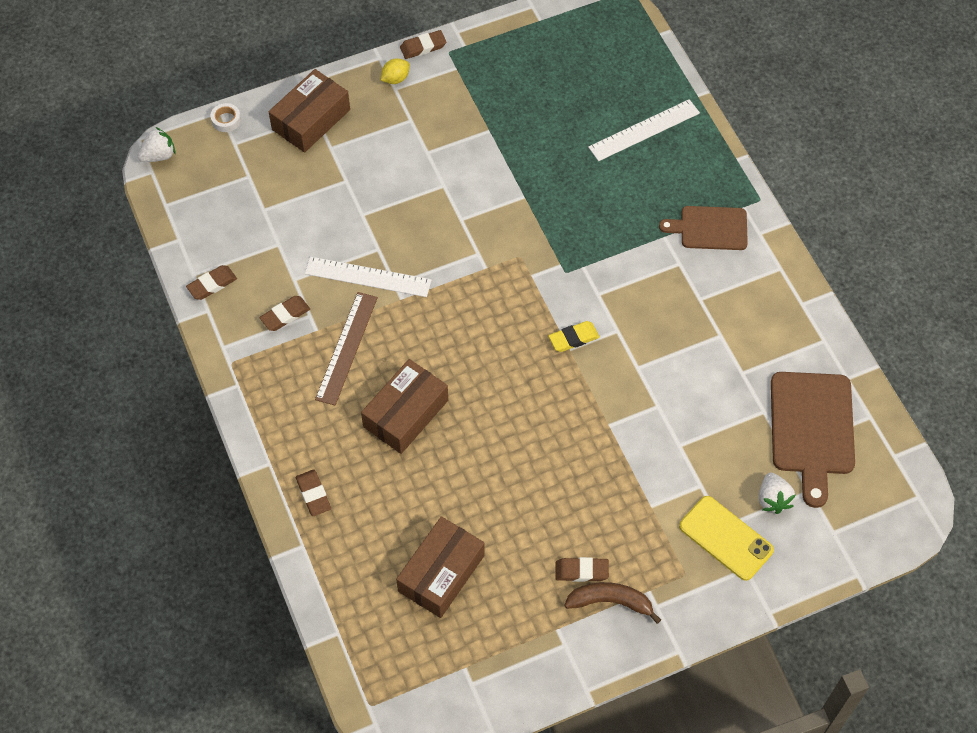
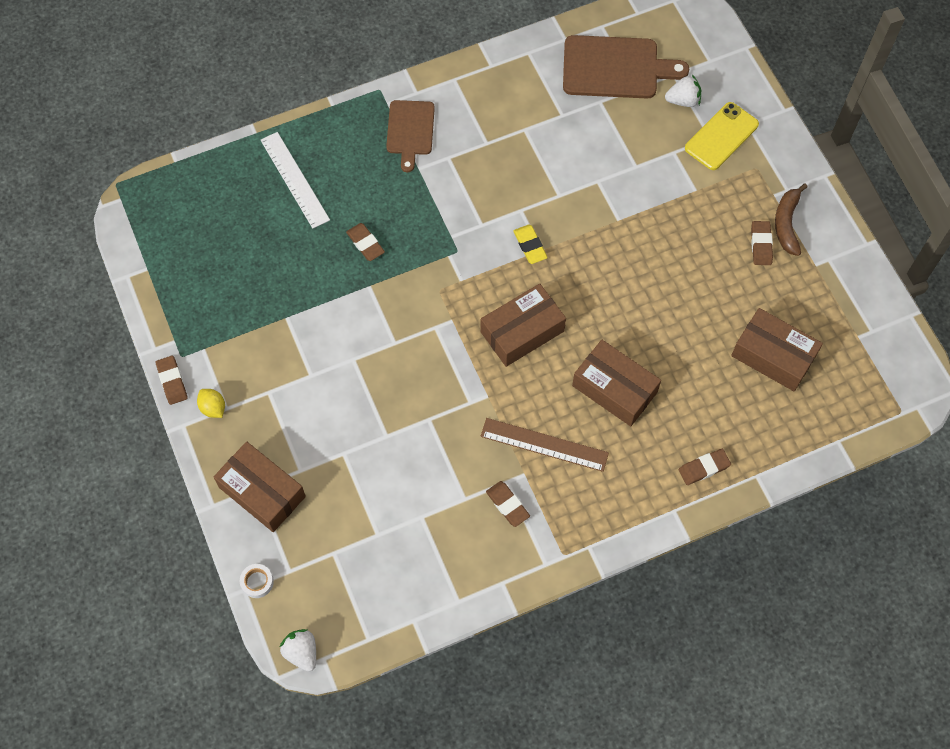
camera: 90 degrees left, 5 degrees up
(212, 284) = (471, 581): brown eraser -> brown eraser (365, 243)
(368, 277) = (462, 427): white ruler -> none
(472, 330) = (522, 331): none -> brown box

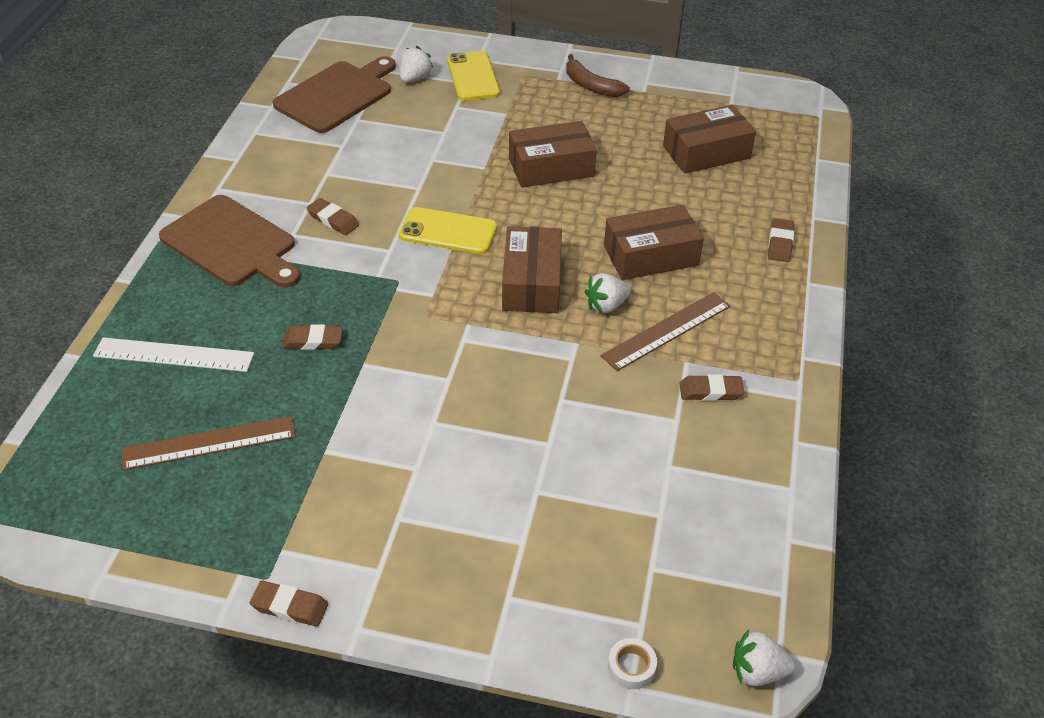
camera: 55 degrees left, 20 degrees down
(213, 408) = (366, 583): yellow lemon -> none
(246, 253) = (209, 443): none -> brown ruler
(262, 492) = (518, 595): brown box -> brown box (551, 167)
(410, 131) = (232, 244): brown cutting board -> brown cutting board, size x1.56
(530, 246) = (448, 231): yellow eraser -> yellow phone
(538, 392) = (606, 305): none -> white strawberry
(761, 245) = (596, 107): brown eraser -> brown eraser (333, 220)

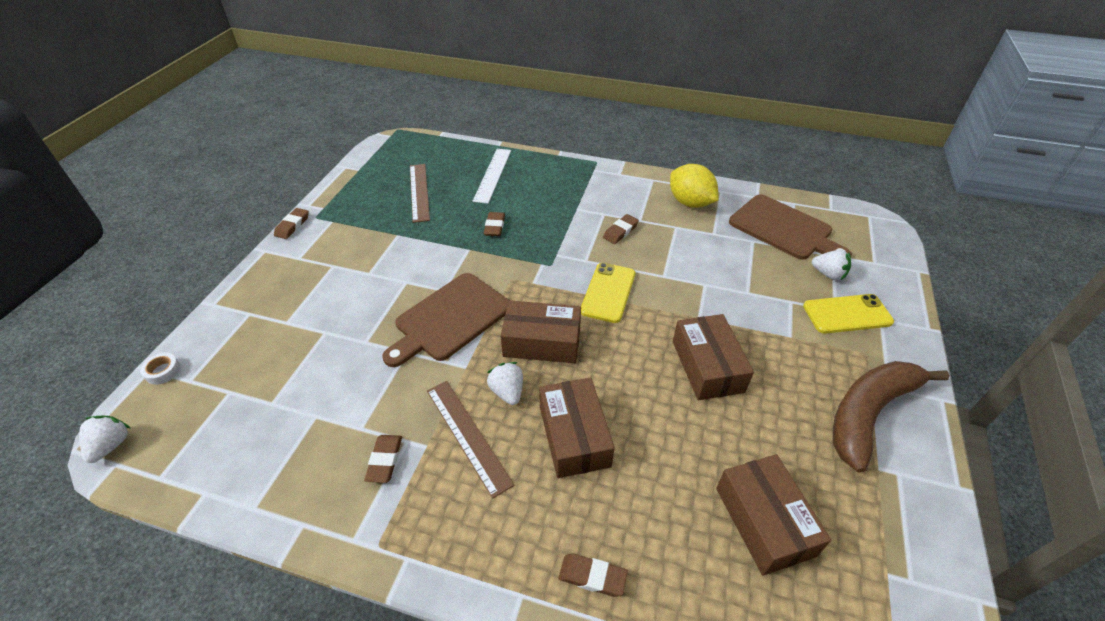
camera: 95 degrees right, 0 degrees up
(232, 244) = (593, 189): brown cutting board -> brown cutting board (450, 319)
(277, 159) = (690, 203): none -> yellow lemon
(591, 86) = (869, 413): brown banana -> brown banana, size x1.75

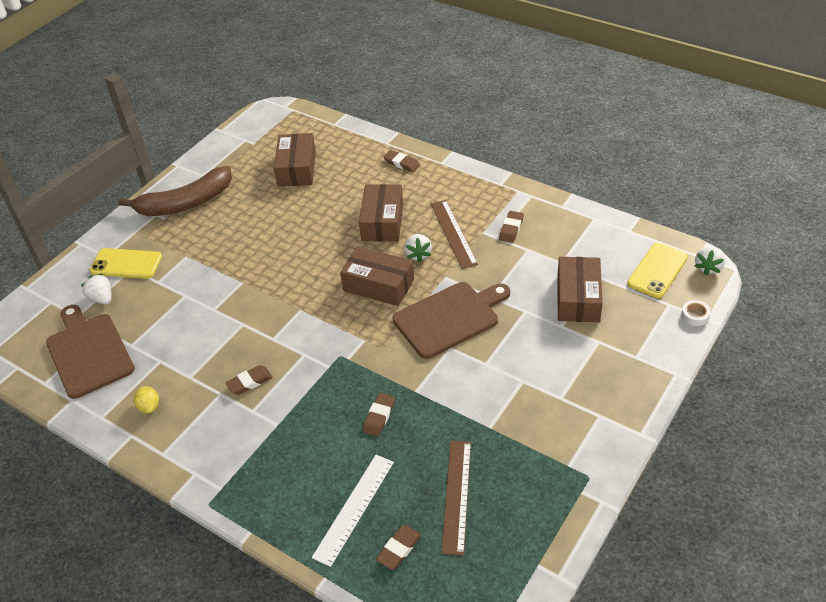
camera: 160 degrees left, 0 degrees up
(292, 226) = (615, 467): brown eraser -> brown eraser (399, 549)
(608, 292) = (302, 317): yellow phone -> yellow phone (657, 270)
(690, 203) = (149, 406): yellow lemon -> yellow lemon, size x0.50
(707, 366) = (264, 246): brown box -> brown box (578, 298)

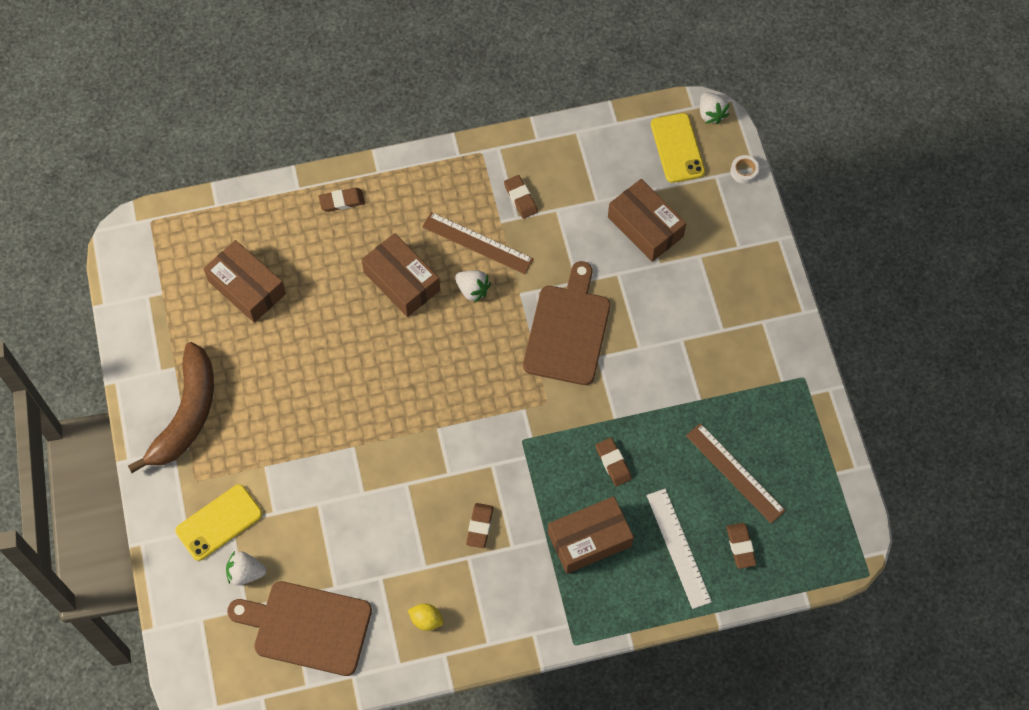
camera: 50 degrees left, 20 degrees up
(378, 285) = (475, 348): brown box -> brown box (589, 539)

